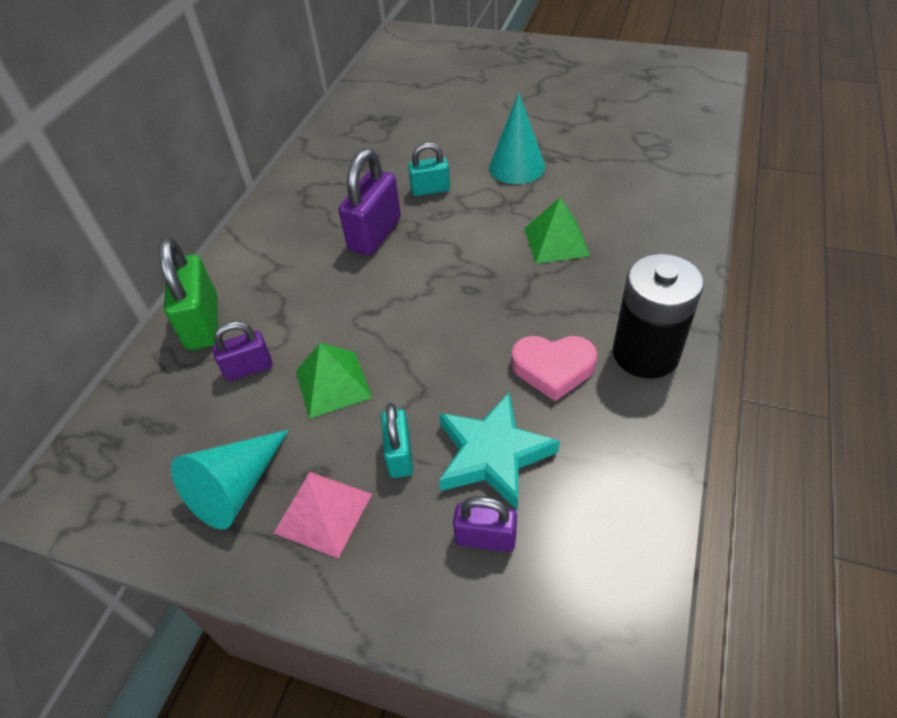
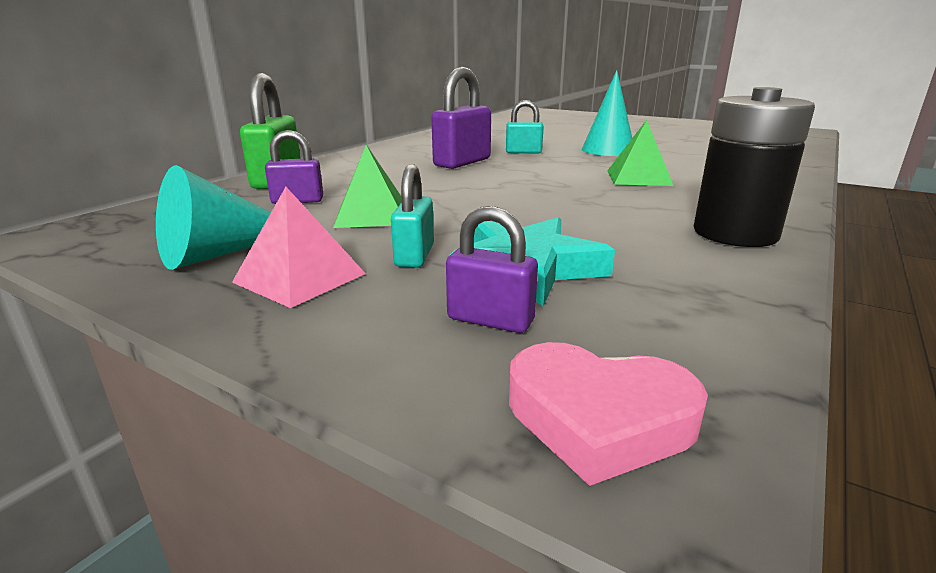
camera: 10 degrees right, 25 degrees down
(553, 368) = (619, 230): pink heart -> pink heart (598, 419)

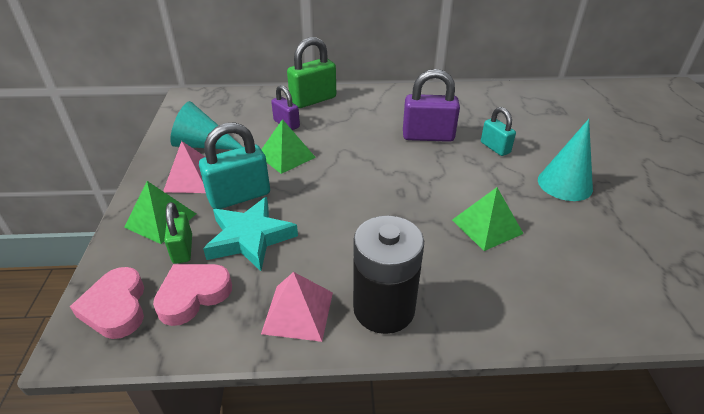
camera: 55 degrees right, 15 degrees up
(375, 324) = (161, 220): none -> green pyramid
(415, 256) = (239, 196): turquoise padlock -> turquoise padlock, size x1.65
(490, 320) = (182, 249): purple padlock -> green padlock
(625, 333) = (193, 295): none -> pink heart
(716, 272) = (298, 312): none -> pink pyramid

